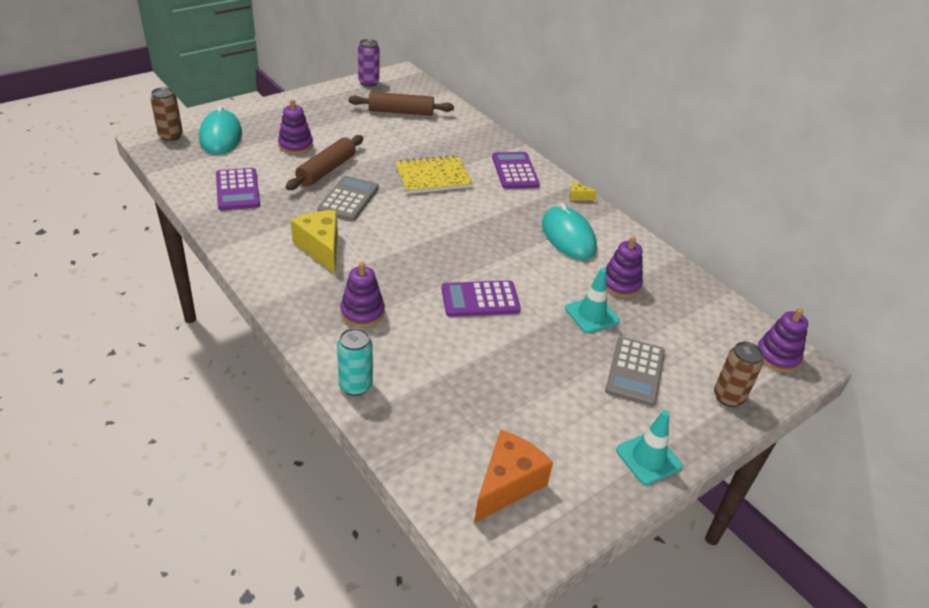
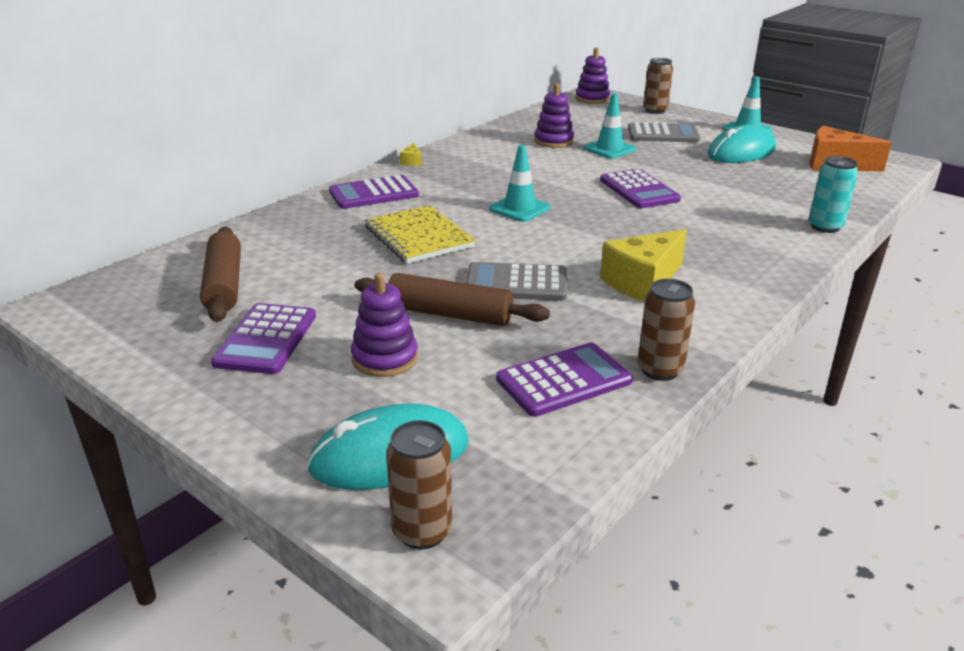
camera: 100 degrees left, 10 degrees down
(222, 222) = (660, 370): none -> brown can
(335, 118) = (266, 339): none -> purple calculator
(362, 312) = (725, 239): purple stacking toy -> none
(368, 82) = (101, 333): purple can -> none
(464, 227) = (519, 208): none -> turquoise traffic cone
(568, 236) = (494, 162): turquoise mouse -> turquoise mouse (741, 152)

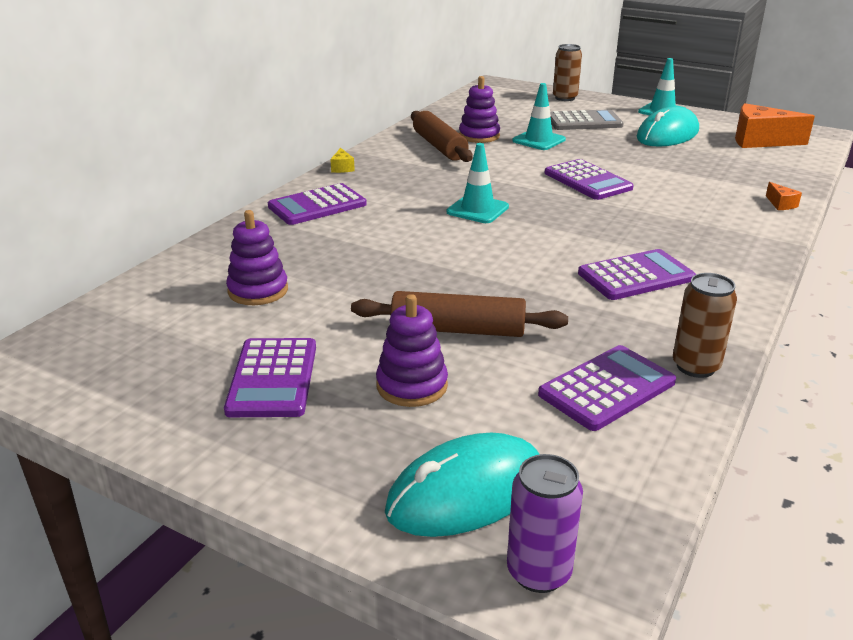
camera: 10 degrees left, 0 degrees up
(224, 284) = (197, 321): brown rolling pin -> brown rolling pin (439, 146)
(418, 237) = (387, 249): yellow notebook -> none
(422, 531) = (538, 572): brown can -> purple can
(516, 283) = (511, 290): grey calculator -> none
(592, 99) = (497, 89): purple stacking toy -> purple stacking toy (258, 290)
(642, 282) = (636, 276): yellow cheese -> purple calculator
(825, 227) = (781, 204): turquoise can -> orange cheese

